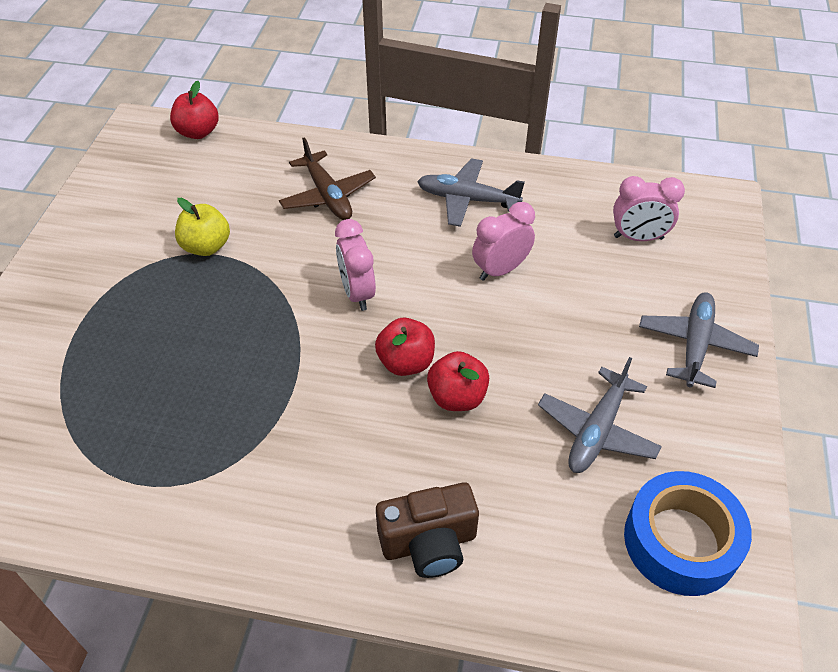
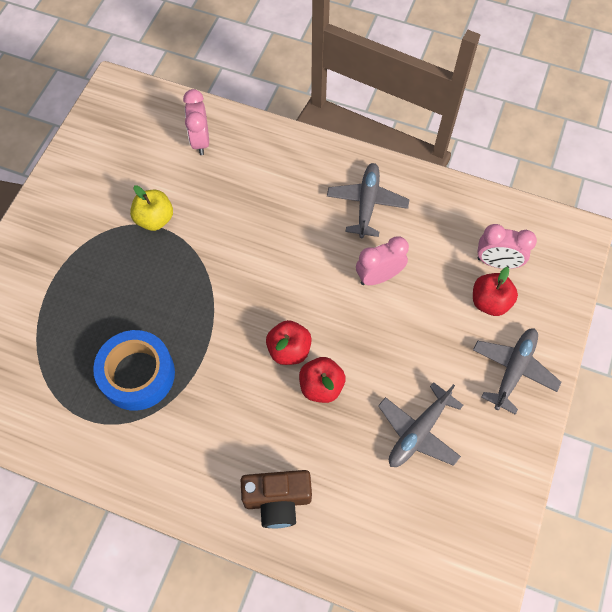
camera: 10 degrees right, 15 degrees up
(198, 132) = (161, 102): red apple -> red apple (490, 302)
(328, 196) = (256, 183): brown plane -> none
(357, 293) = (263, 281): pink clock -> pink clock (200, 141)
(467, 199) = (367, 203): grey plane -> grey plane turned 75 degrees clockwise
(681, 541) = (455, 530): blue tape -> blue tape (137, 374)

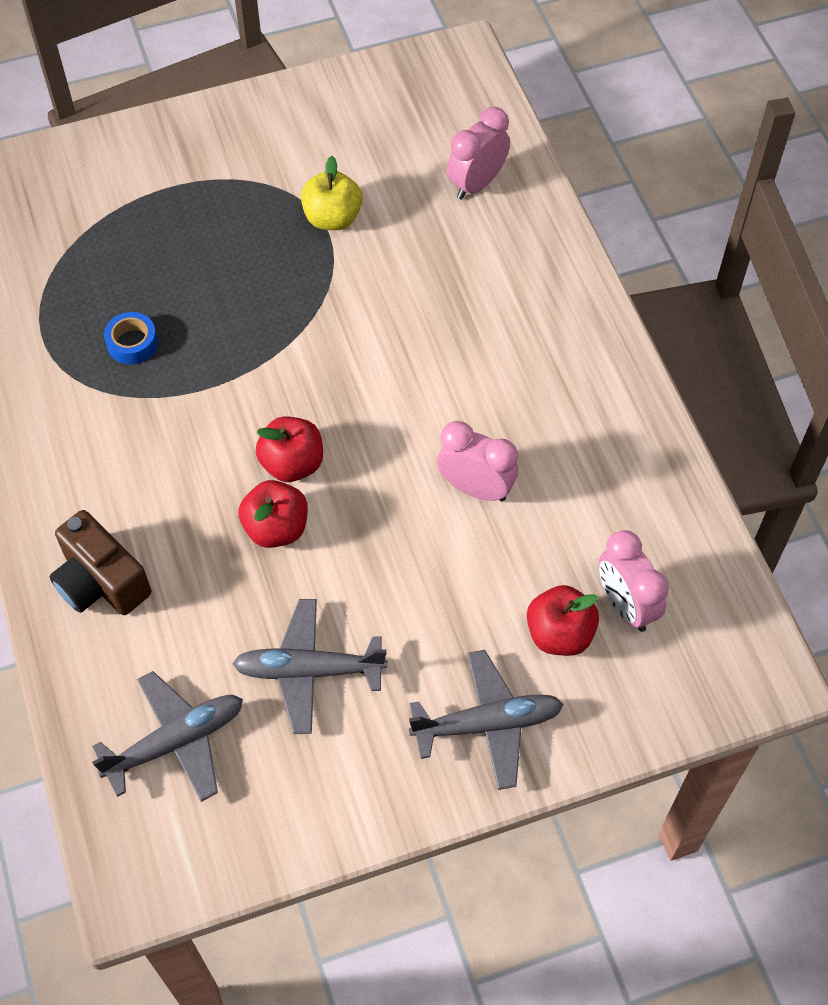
camera: 50 degrees right, 5 degrees down
(137, 374) = (132, 343): blue tape -> blue tape, size x0.48
(367, 203) = (565, 406): grey plane -> grey plane (176, 741)

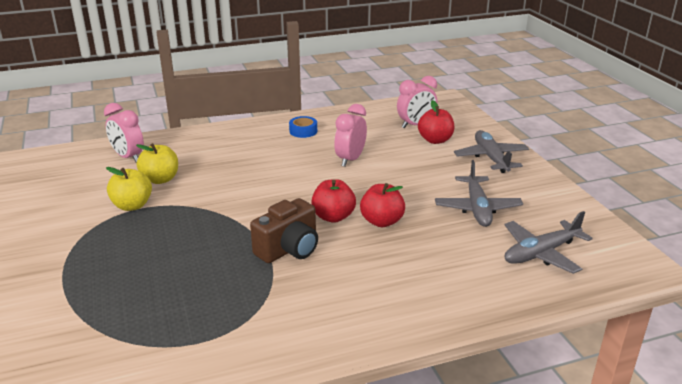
camera: 90 degrees left, 30 degrees down
(101, 582) = (433, 292): brown camera -> brown camera (289, 249)
(132, 343) = (219, 290): blue tape -> blue tape (303, 131)
(176, 741) = (541, 253): grey plane -> grey plane turned 90 degrees counterclockwise
(407, 236) = (160, 179): none -> yellow apple

